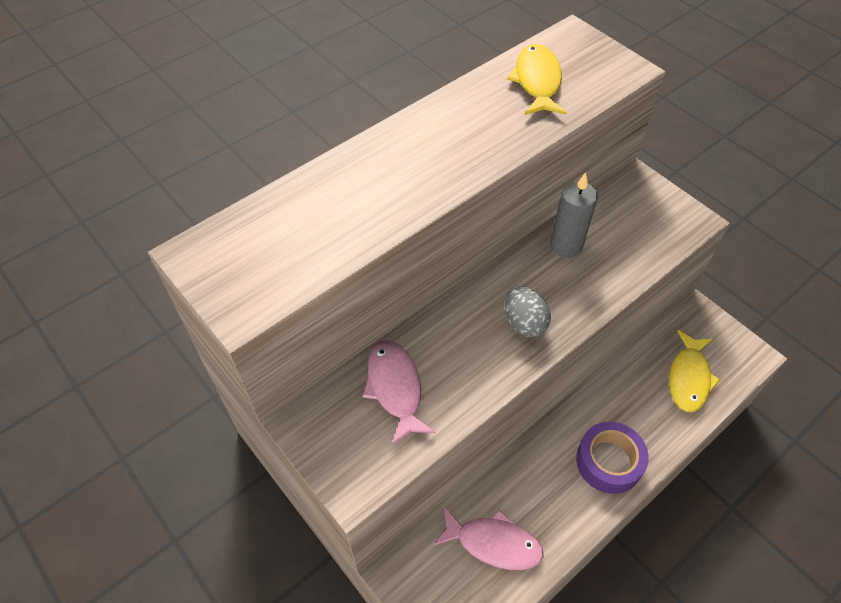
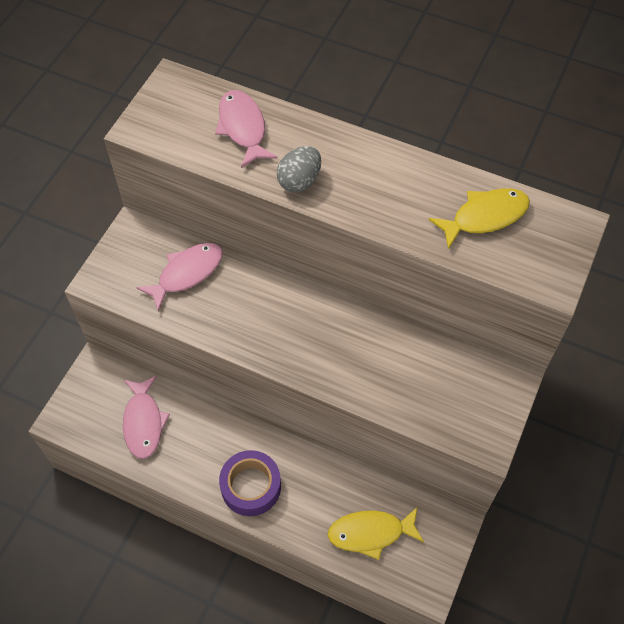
camera: 65 degrees right, 5 degrees up
(313, 213) = (243, 128): none -> pink fish
(524, 323) = (290, 338): grey egg -> grey egg (299, 181)
(566, 245) = (391, 343): grey candle -> none

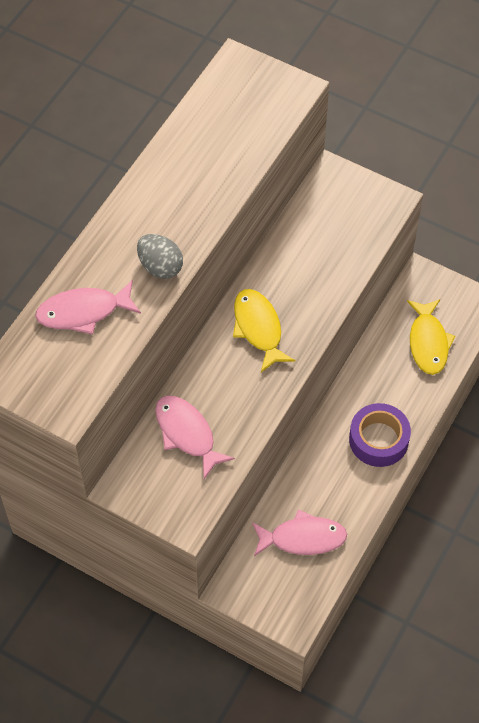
camera: 85 degrees left, 0 degrees up
(485, 217) = (221, 126): yellow fish -> yellow fish (258, 328)

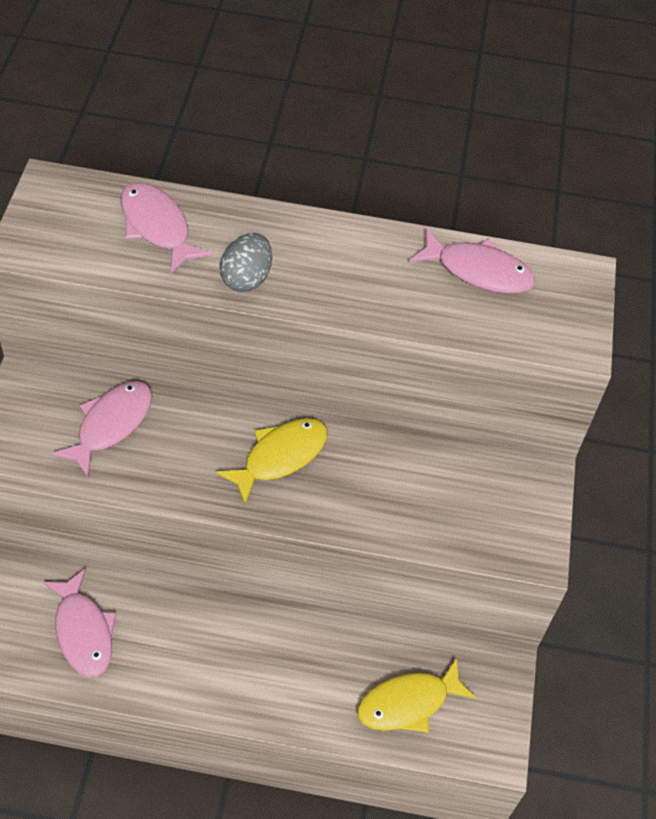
camera: 65 degrees right, 5 degrees down
(209, 121) = (478, 271): none -> pink fish
(378, 440) = (244, 680): purple tape -> none

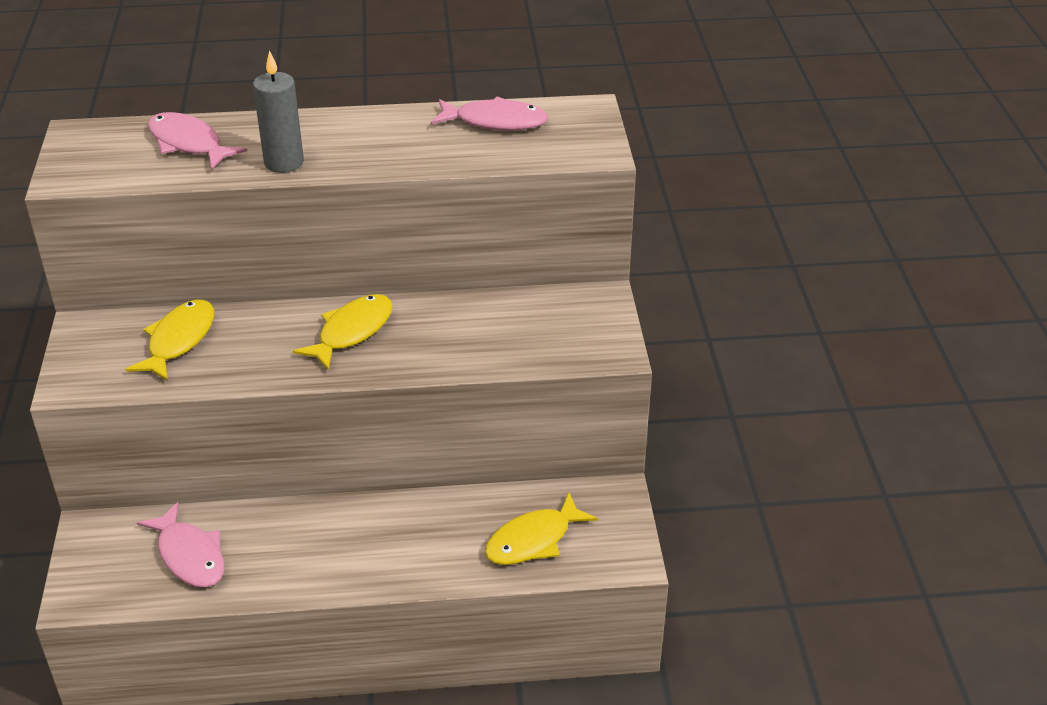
camera: 10 degrees left, 15 degrees down
(111, 424) = (179, 340): pink fish -> yellow fish
(246, 278) = (284, 163): grey egg -> grey candle

